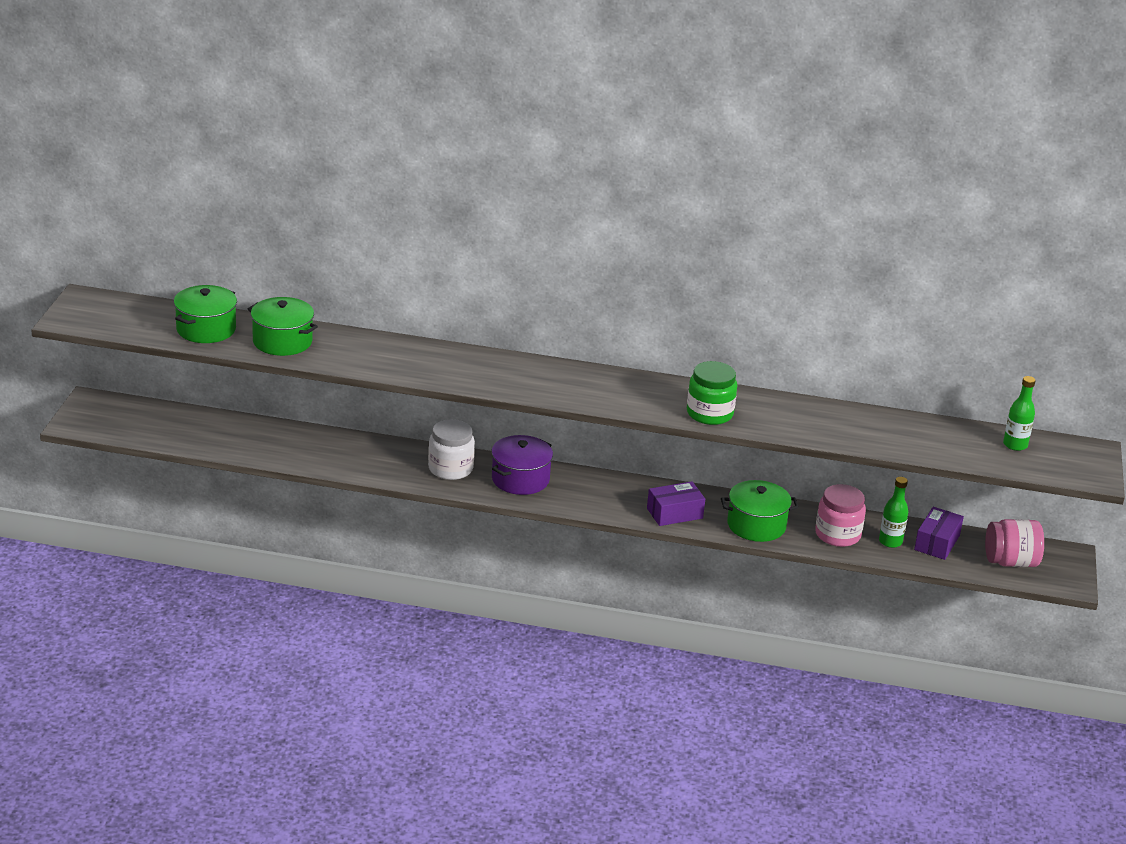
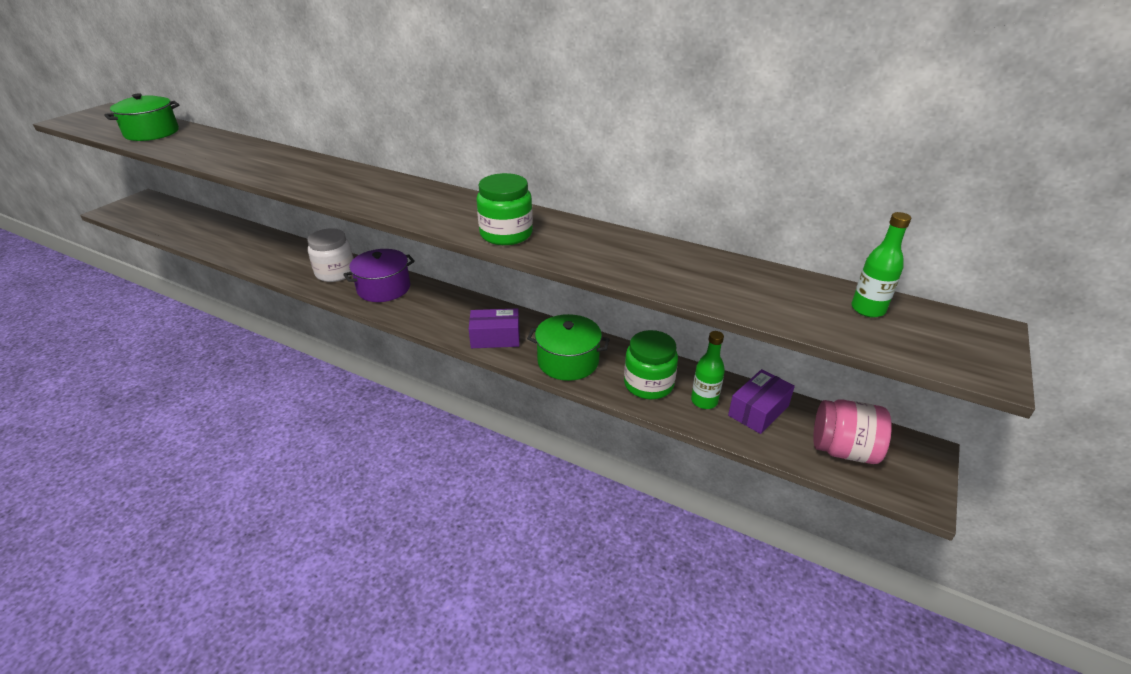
camera: 20 degrees right, 5 degrees up
(282, 341) = (195, 144): green pot -> none
(837, 535) = (648, 384): pink jar -> green jar

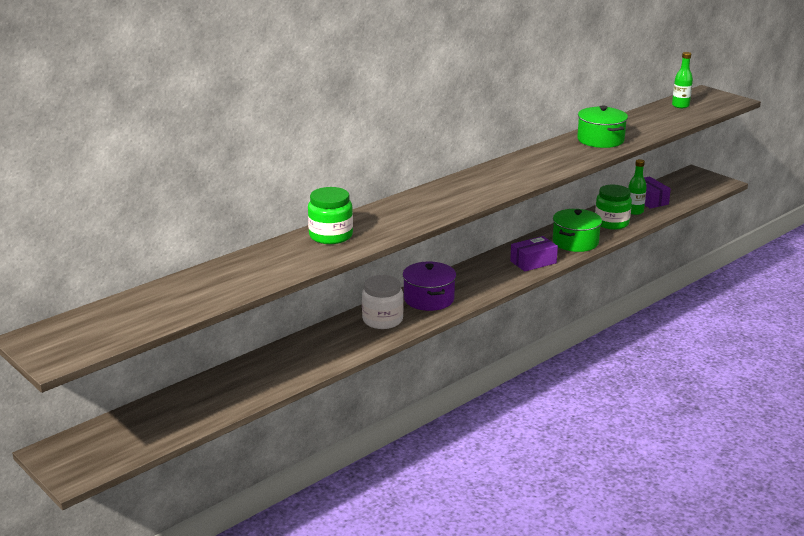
camera: 70 degrees left, 10 degrees down
(152, 133) = (180, 298): green pot -> green pot (600, 140)
(495, 338) = (533, 262): purple box -> purple box turned 45 degrees clockwise
(506, 234) = (553, 165): green jar -> green jar (331, 236)
(843, 450) = (687, 189): pink jar -> none

